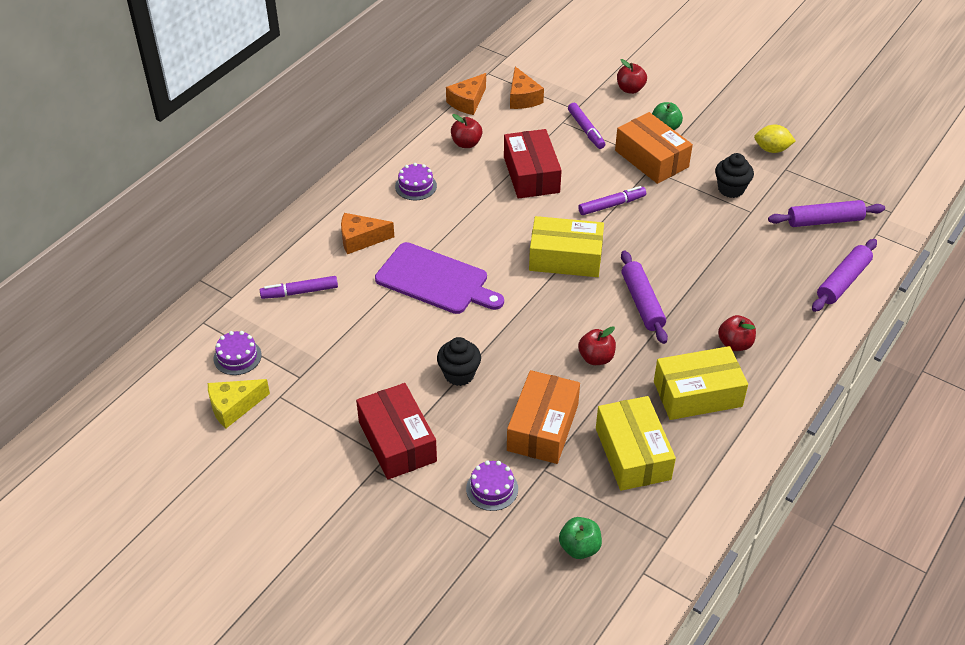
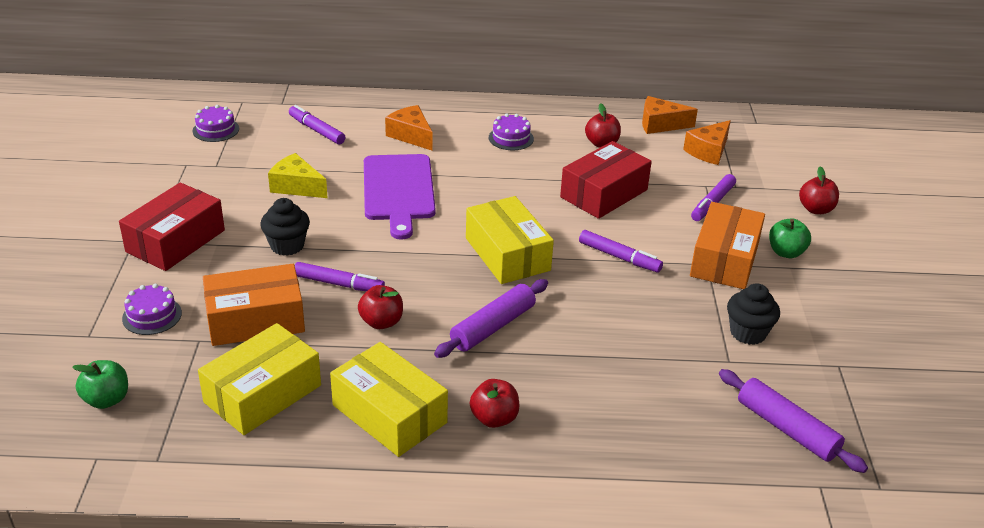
camera: 55 degrees right, 10 degrees down
(234, 407) = (158, 148): yellow cheese -> yellow cheese (296, 186)
(533, 363) = (339, 284): none -> purple marker
(772, 149) = (858, 343): yellow lemon -> none
(842, 281) = (695, 480): purple rolling pin -> none

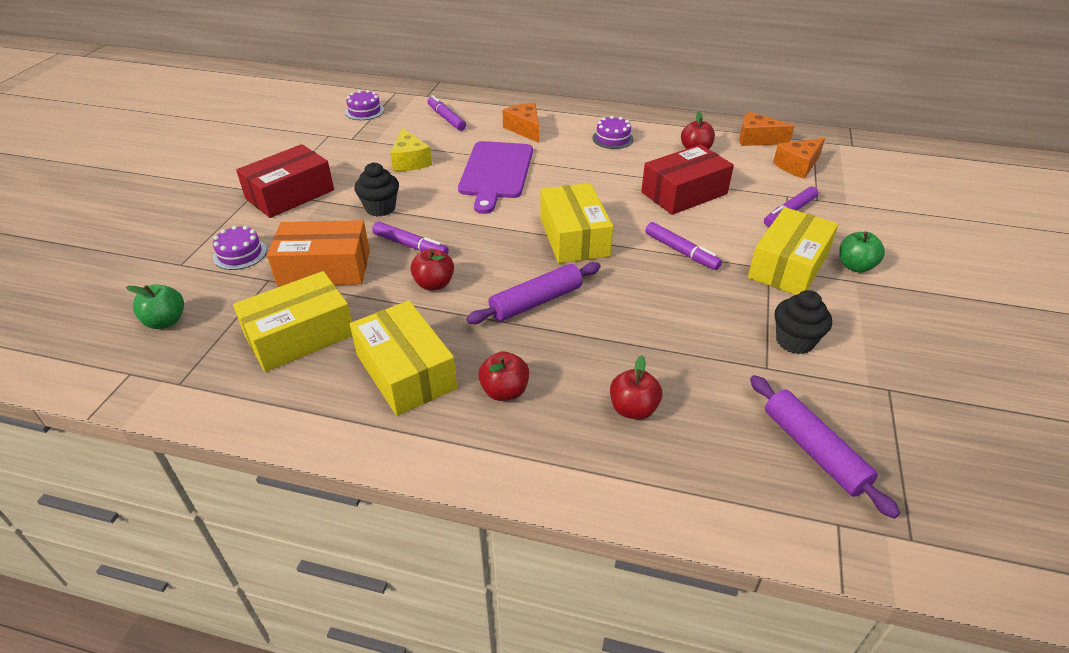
camera: 15 degrees right, 5 degrees up
(296, 186) = (410, 161): yellow cheese -> yellow cheese turned 150 degrees counterclockwise
(724, 259) = (788, 266): orange box -> yellow box
(815, 209) = (896, 229): red apple -> red apple (633, 409)

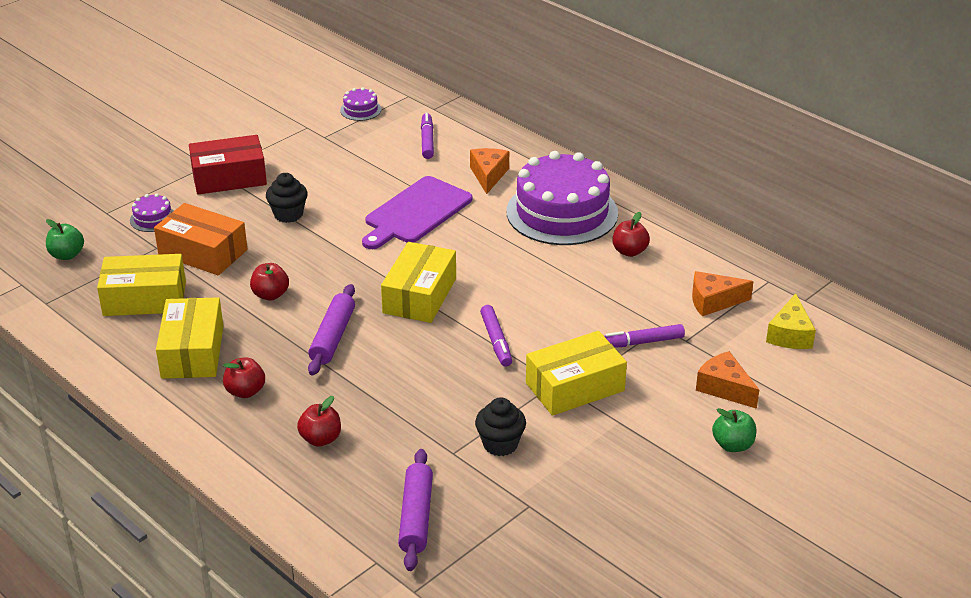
camera: 30 degrees right, 5 degrees down
(410, 161) = (353, 176): yellow cheese -> yellow cheese (790, 335)
(410, 246) = (282, 256): purple marker -> none
(536, 302) = (333, 337): purple rolling pin -> purple rolling pin turned 75 degrees counterclockwise
(613, 139) = (562, 212): purple cake -> purple cake, size x2.45
(684, 193) = (564, 290): red box -> none
(757, 139) = (709, 260): orange cheese -> orange cheese (724, 388)
(855, 266) = (635, 410): green apple -> green apple (732, 445)

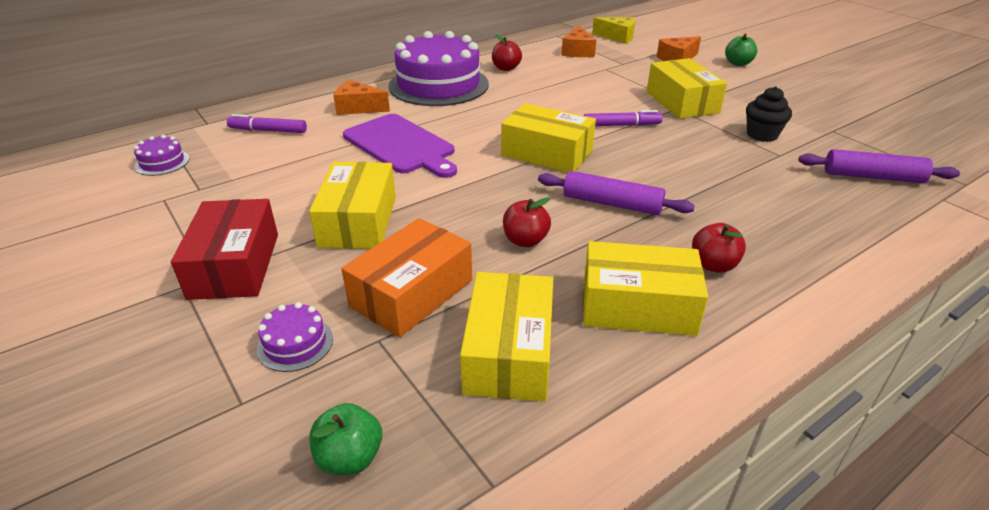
camera: 80 degrees left, 0 degrees up
(288, 214) = (358, 221): black cupcake -> yellow box
(321, 439) = (783, 219): red apple -> none
(641, 342) = (625, 76): purple marker -> none

